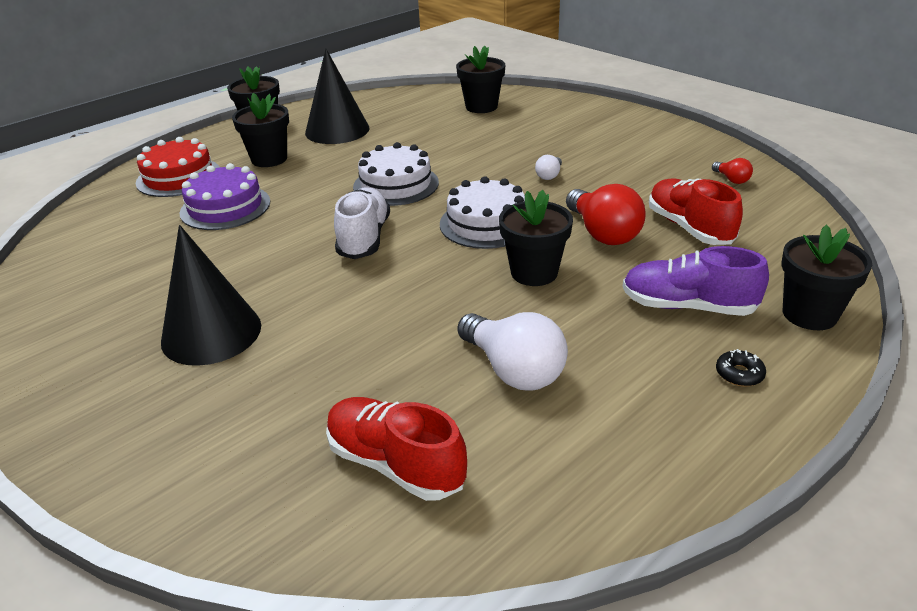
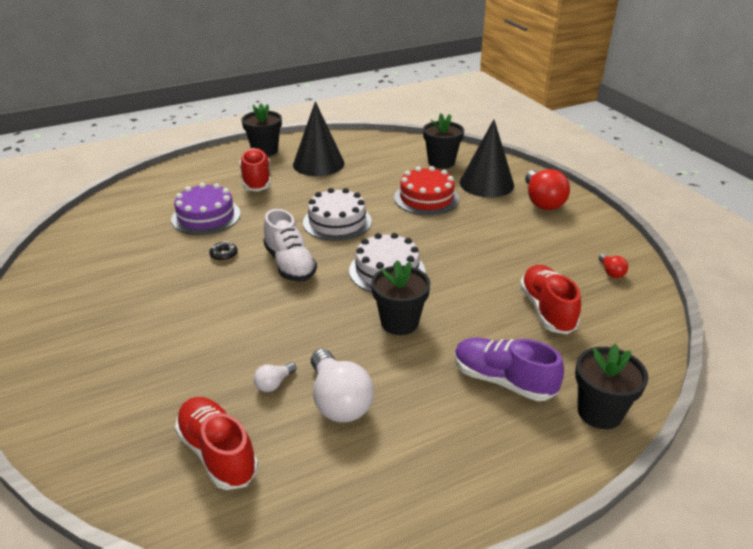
camera: 15 degrees right, 0 degrees up
(178, 177) = (186, 184): red cake -> red cake (426, 198)
(211, 333) = (148, 318): black cone -> black cone (486, 183)
(269, 159) = (256, 180): black flower pot -> red shoe
(364, 238) = (290, 264): white shoe -> white shoe turned 135 degrees clockwise
(549, 175) = (460, 237): white light bulb -> white light bulb (274, 384)
(602, 233) = (473, 299): red light bulb -> red light bulb (542, 201)
(739, 374) = (508, 449): black donut -> black donut (224, 255)

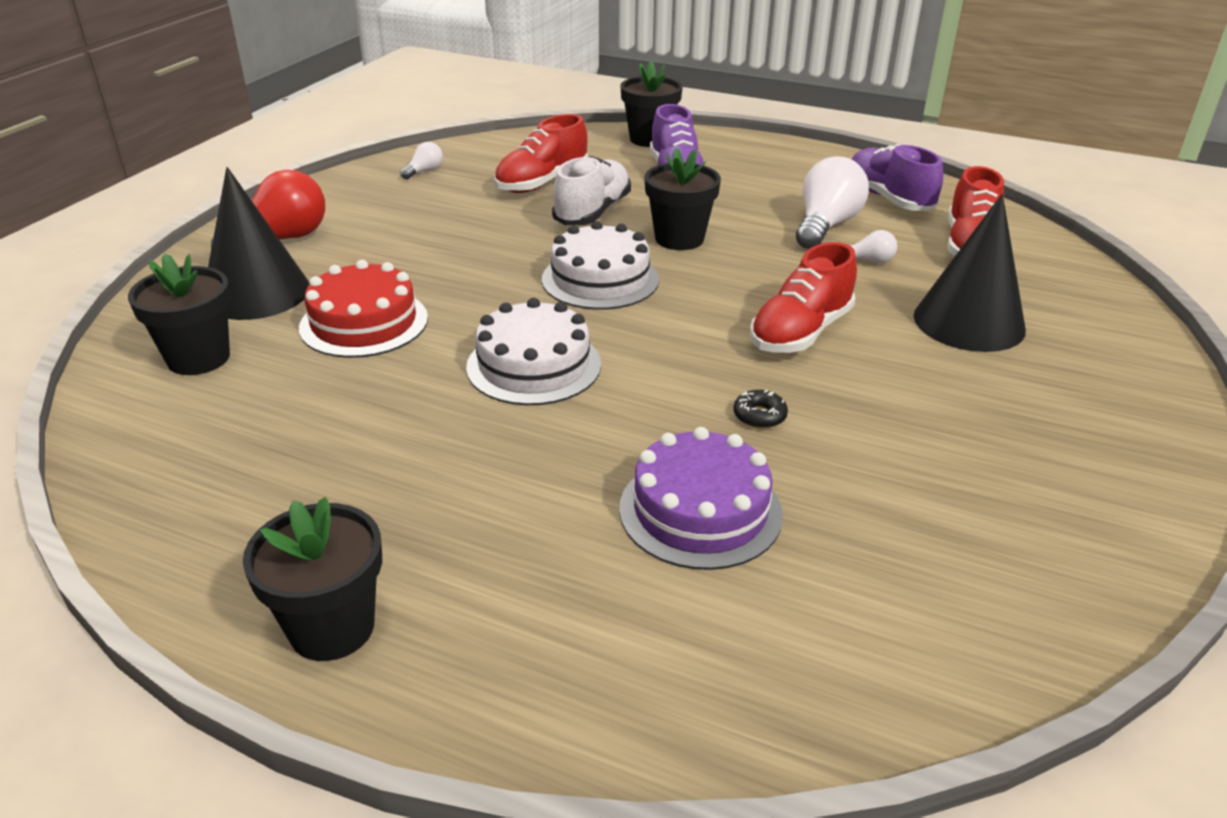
camera: 130 degrees left, 0 degrees up
(256, 180) = (497, 538): red shoe -> red shoe (800, 332)
(290, 264) = (692, 349): white shoe -> white shoe (592, 212)
(318, 164) = (333, 496): black cone -> black cone (969, 322)
(334, 477) = (888, 199): none -> purple shoe
(611, 272) = (424, 171): red light bulb -> white light bulb

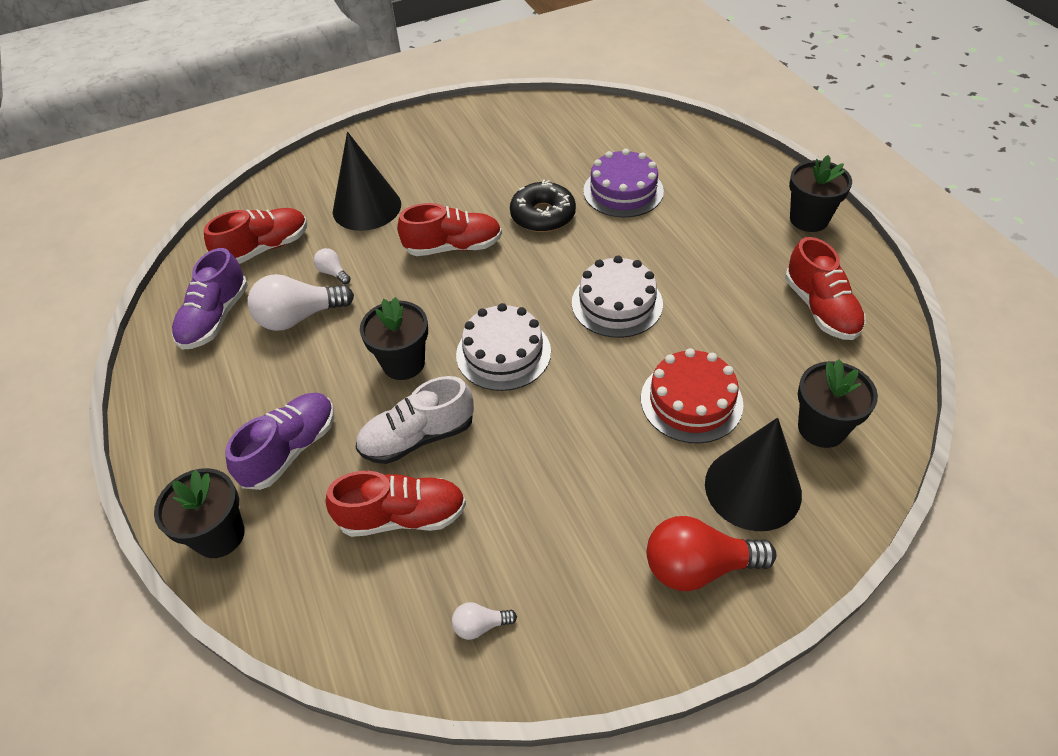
camera: 135 degrees left, 15 degrees up
(247, 479) = (820, 308): none -> red shoe
(759, 416) = (543, 215): black donut -> black donut, size x2.15

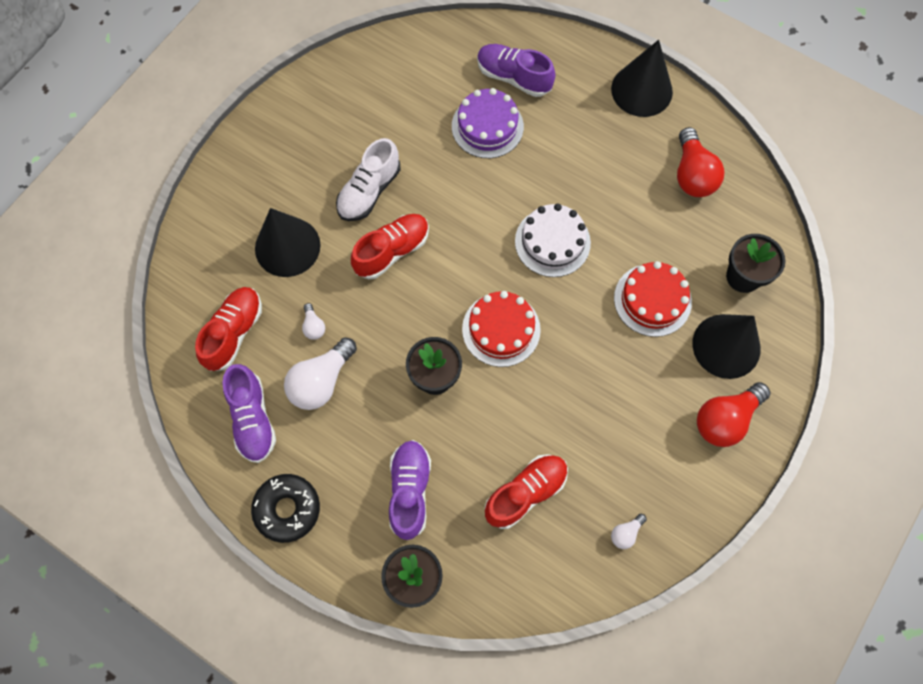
camera: 35 degrees left, 20 degrees up
(333, 273) = (314, 326): white light bulb -> white light bulb turned 120 degrees counterclockwise
(418, 437) = (491, 430): white shoe -> white shoe (369, 191)
(503, 353) = (501, 329): white cake -> red cake
(543, 215) = (440, 183): black donut -> black donut (287, 509)
(678, 165) = (514, 77): none -> purple shoe
(809, 219) = (641, 90): black flower pot -> black cone
(820, 308) = (692, 174): red shoe -> red light bulb

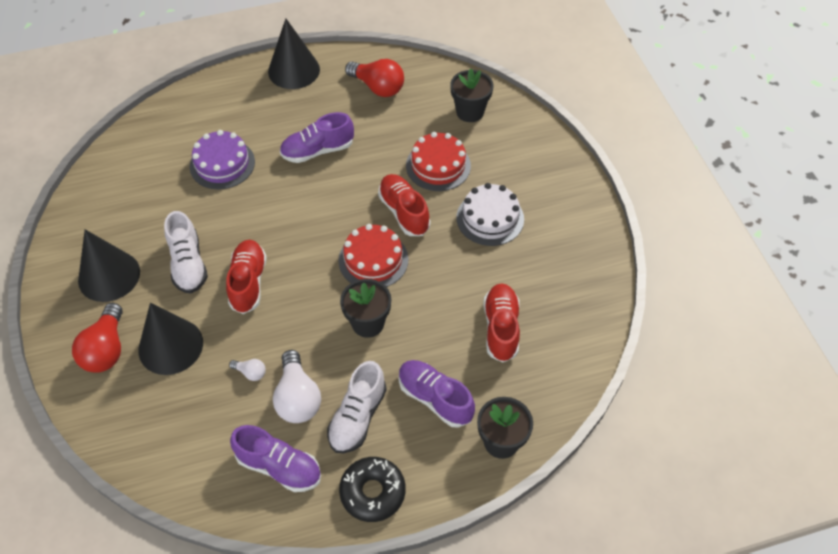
camera: 50 degrees left, 15 degrees down
(234, 333) = (198, 431): red shoe -> red shoe (404, 212)
(342, 442) = (357, 417): none -> white shoe
(514, 77) = (205, 125): purple shoe -> purple shoe (318, 150)
(552, 242) = (343, 188): white cake -> white cake (490, 218)
(626, 533) = (578, 291): white light bulb -> none
(725, 419) = (552, 186): red light bulb -> red light bulb (106, 349)
(726, 346) = (505, 152): black cone -> black cone (109, 276)

